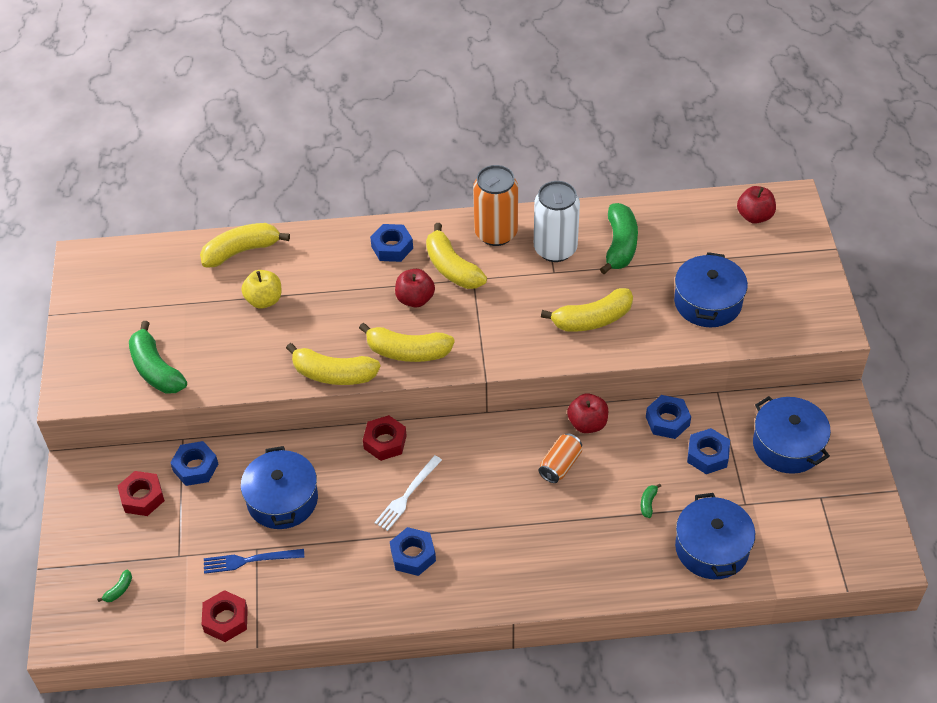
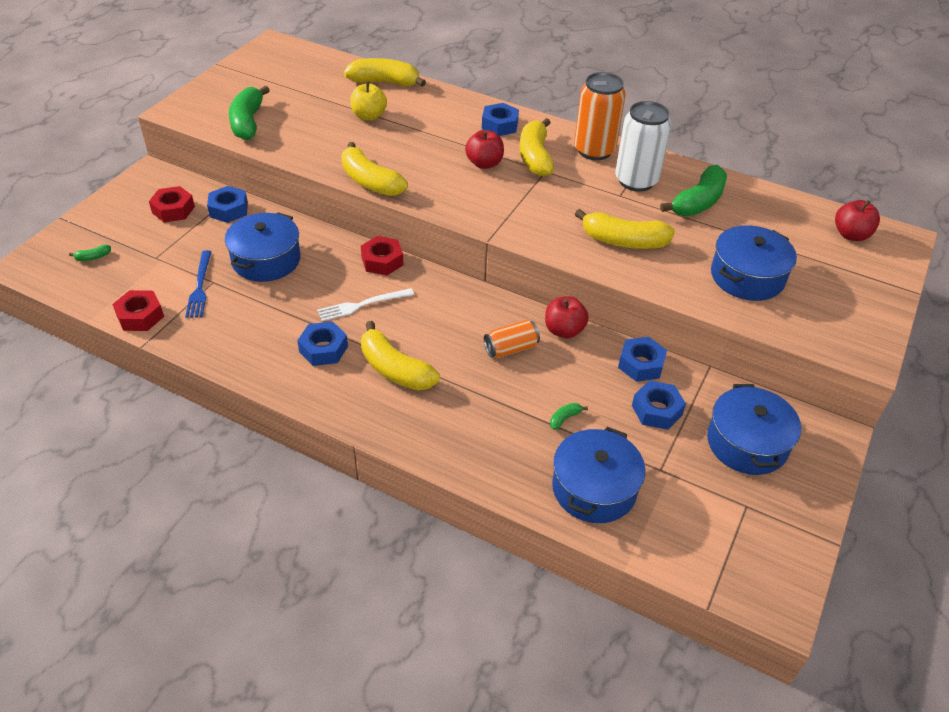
camera: 30 degrees right, 5 degrees down
(249, 560) = (200, 286): blue fork -> blue fork turned 120 degrees counterclockwise
(407, 352) = (443, 193): yellow banana -> yellow banana (394, 369)

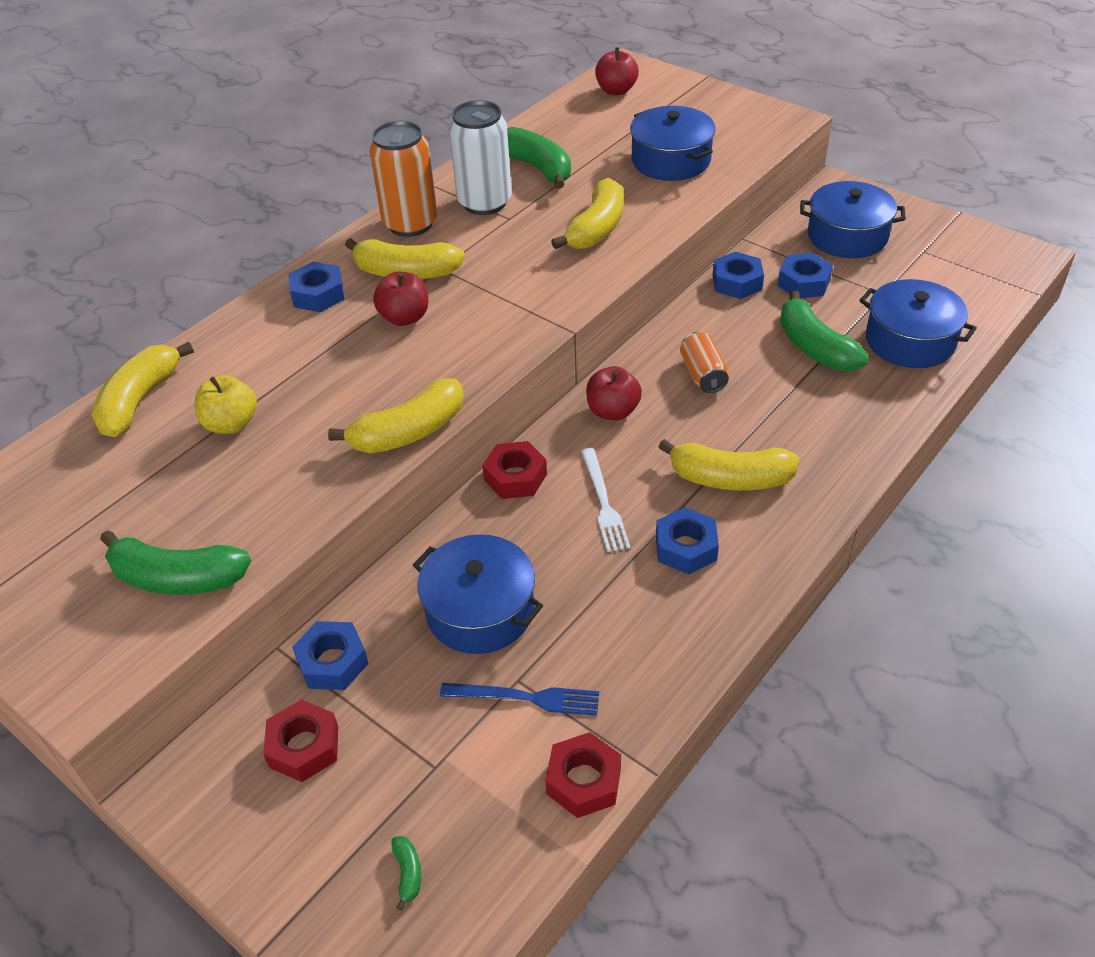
camera: 75 degrees left, 0 degrees up
(394, 369) = (729, 478): yellow banana -> yellow banana turned 45 degrees clockwise
(564, 330) = (677, 329): red apple -> red apple (613, 411)
(564, 418) = (814, 347): green banana -> green banana, size x2.42

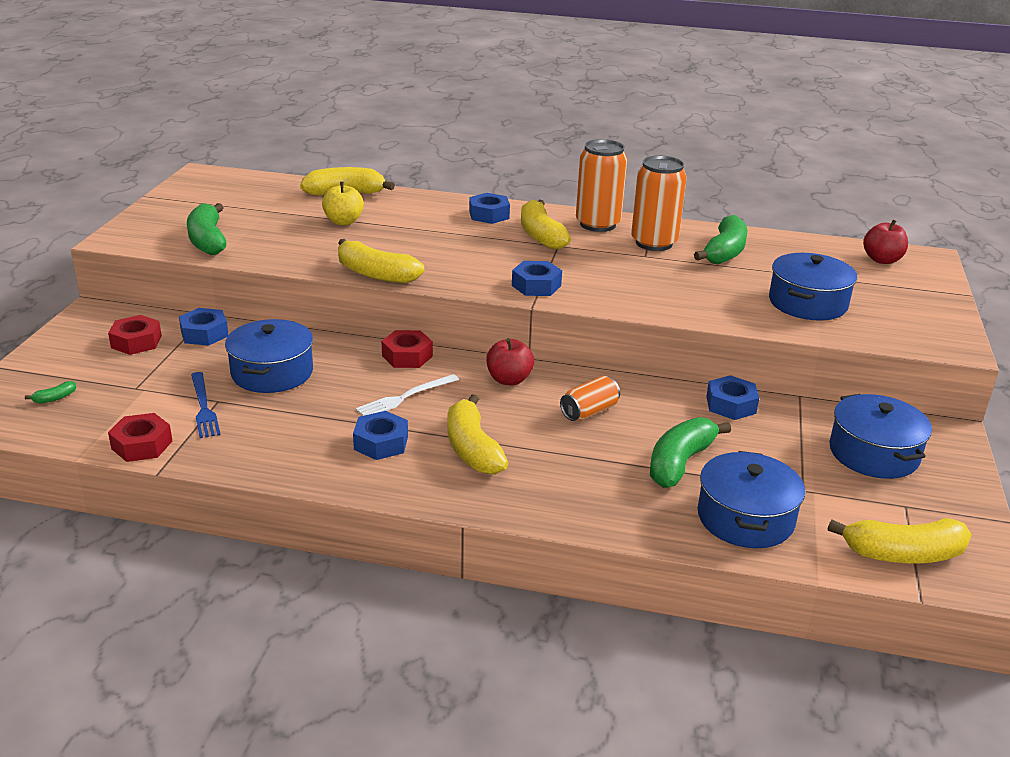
camera: 60 degrees right, 15 degrees down
(404, 317) = (491, 246): red apple -> none
(484, 203) = (654, 243): white can -> orange can
(596, 228) = (671, 291): yellow banana -> yellow banana (903, 554)
(803, 283) = (769, 440): blue nut -> blue nut (536, 285)

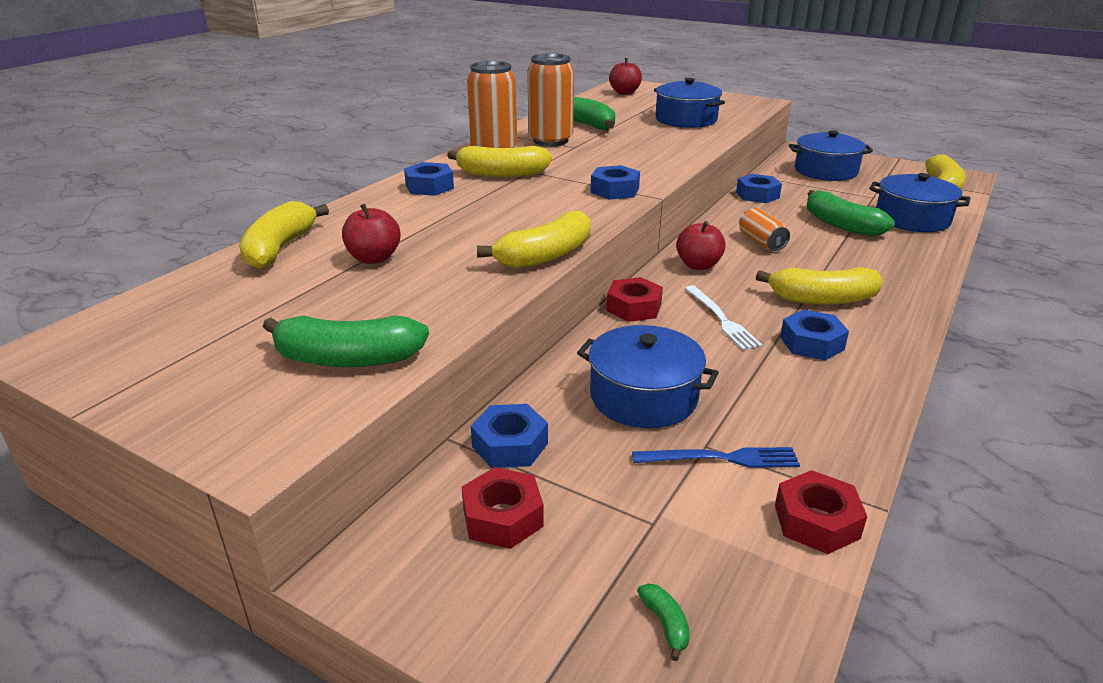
camera: 70 degrees left, 0 degrees up
(343, 221) = (374, 258): yellow apple -> red apple

